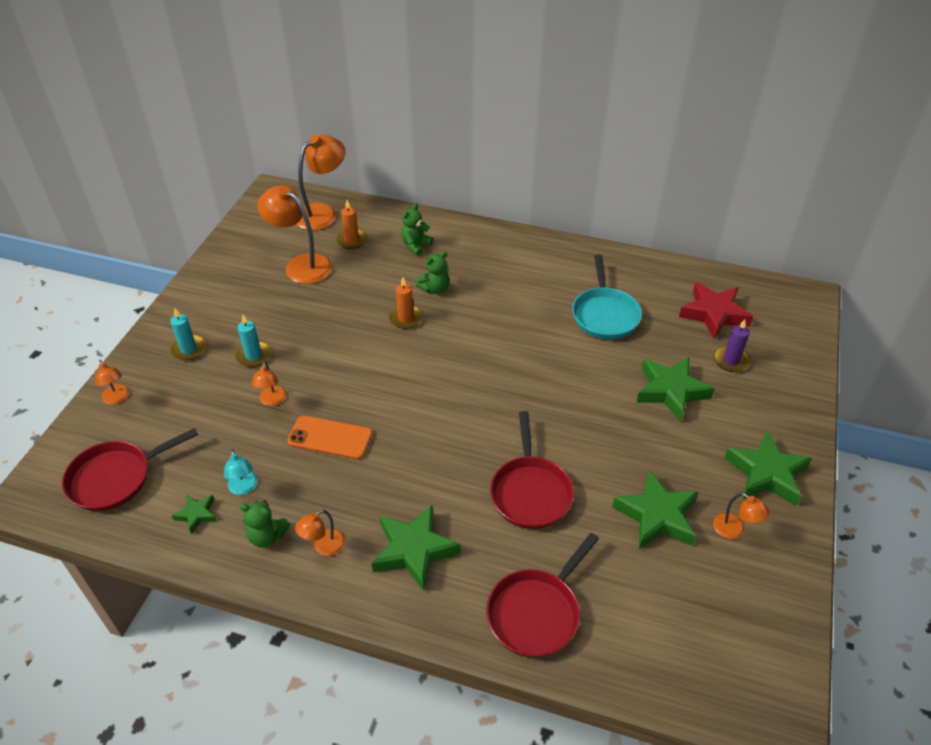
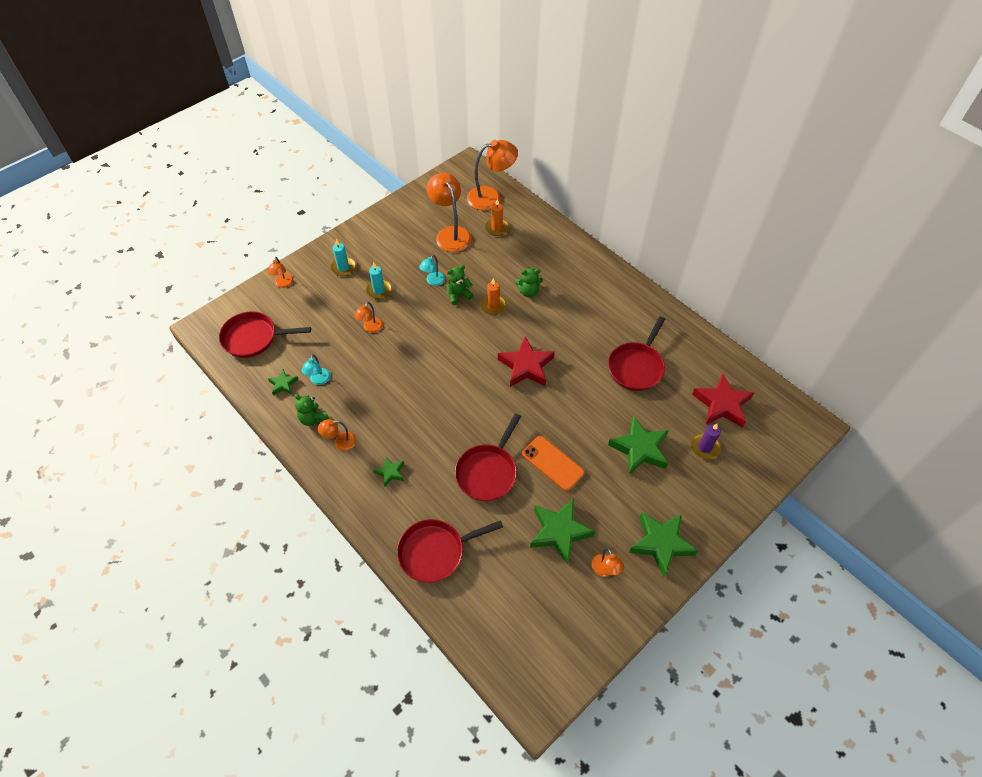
camera: 30 degrees right, 10 degrees up
(315, 321) = (433, 281): none -> turquoise lamp
(330, 438) = (389, 371): orange phone -> orange phone (552, 463)
(414, 550) = (390, 472): green star -> green star, size x0.51
(416, 245) = (538, 251): green teddy bear -> green teddy bear (458, 295)
(489, 363) = (526, 366): none -> red star
(605, 314) = (636, 366): turquoise pan -> red pan

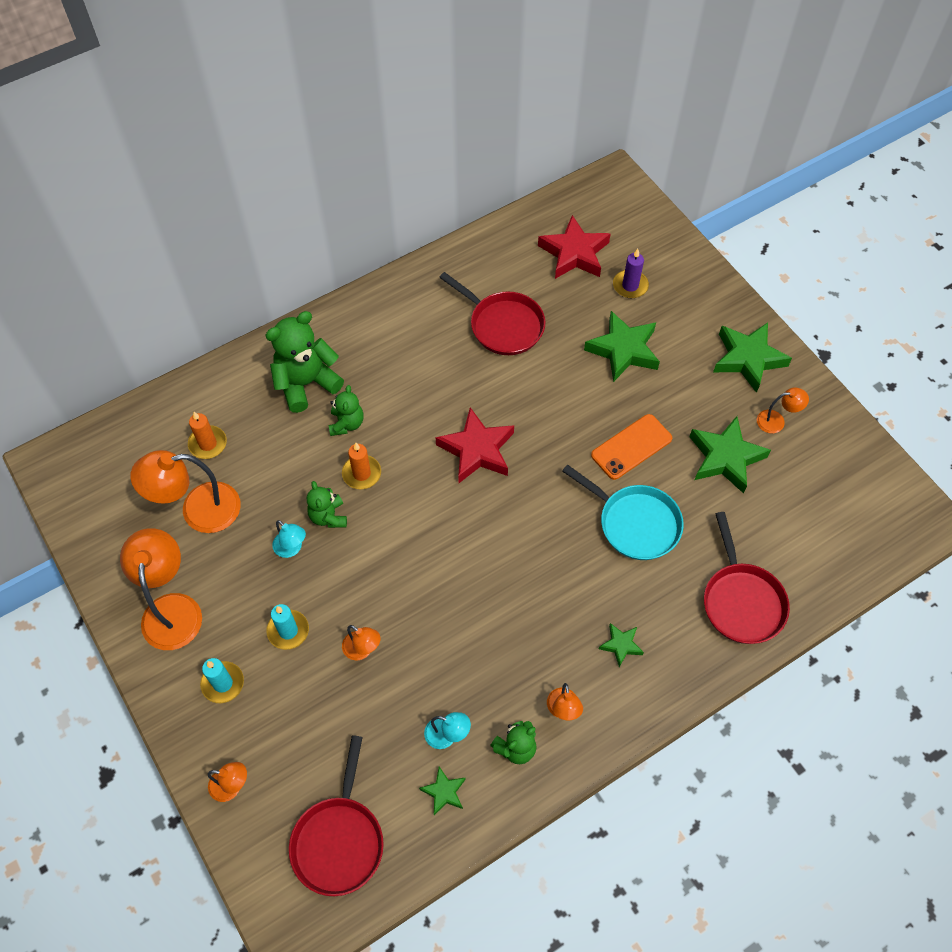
camera: 80 degrees left, 5 degrees up
(488, 472) = (634, 523): red pan -> turquoise pan
(491, 197) = (136, 440): orange lamp -> orange lamp (172, 608)
(553, 265) = (306, 383): none -> green teddy bear

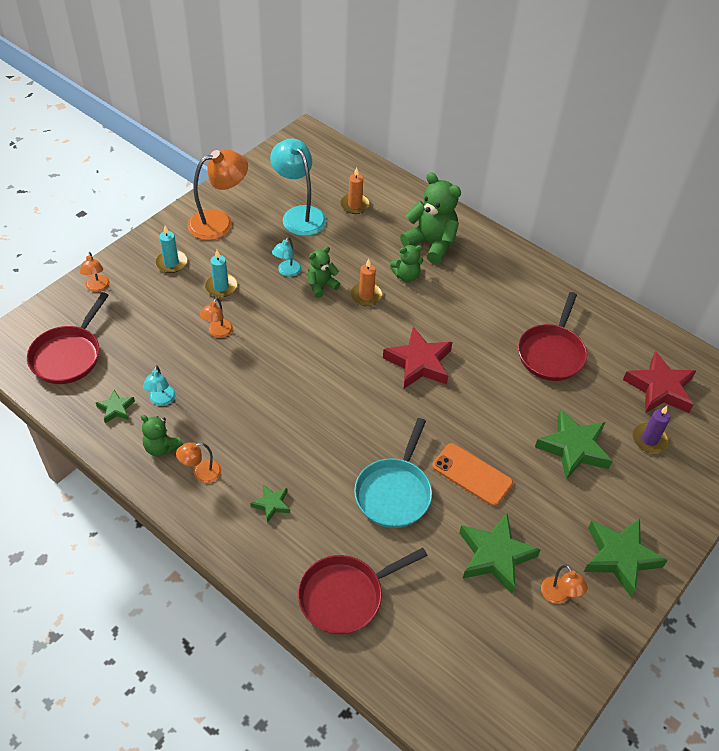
camera: 70 degrees right, 10 degrees down
(198, 510) = (299, 215): orange lamp -> turquoise lamp
(339, 840) = (68, 355): red pan -> red pan turned 60 degrees counterclockwise

